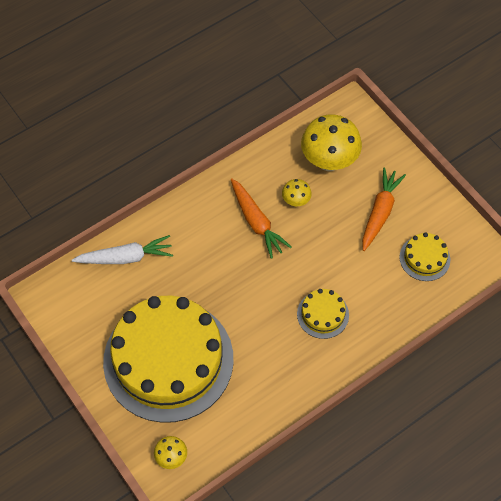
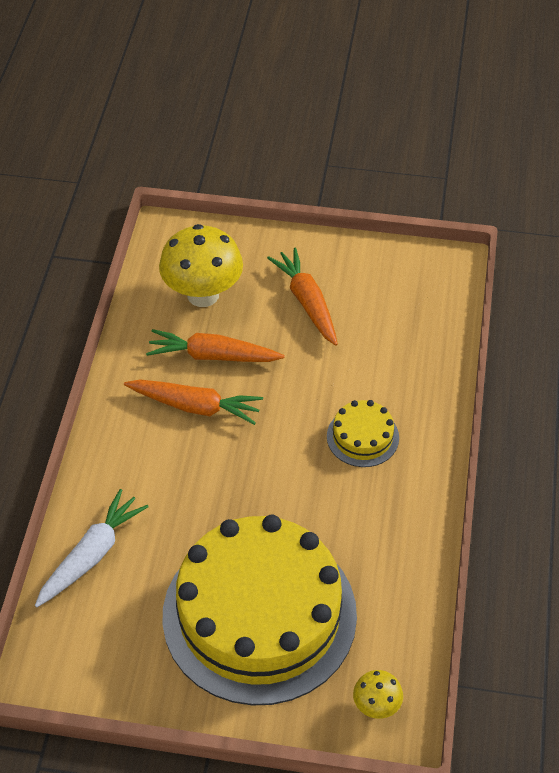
camera: 45 degrees left, 10 degrees down
(296, 201) = (213, 356): yellow mushroom -> orange carrot
(424, 258) = (396, 310): yellow cake -> none

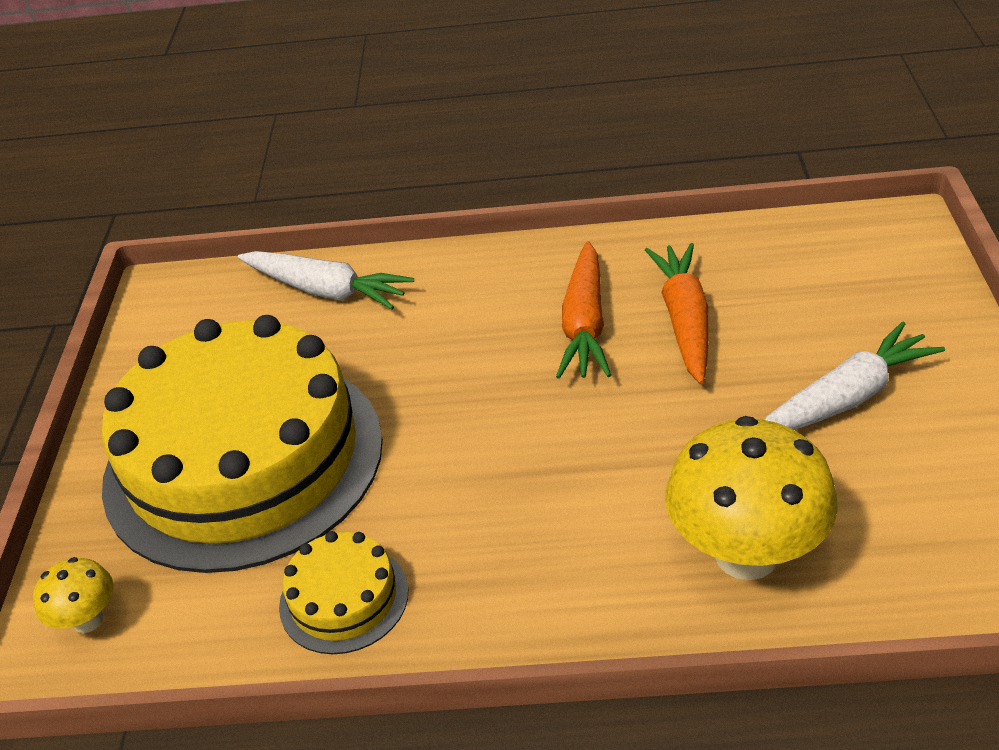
camera: 85 degrees right, 10 degrees down
(203, 295) = (798, 286): yellow mushroom -> yellow mushroom (746, 554)
(307, 302) = (846, 398): orange carrot -> white carrot
(362, 437) = (586, 518): yellow cake -> yellow cake (344, 598)

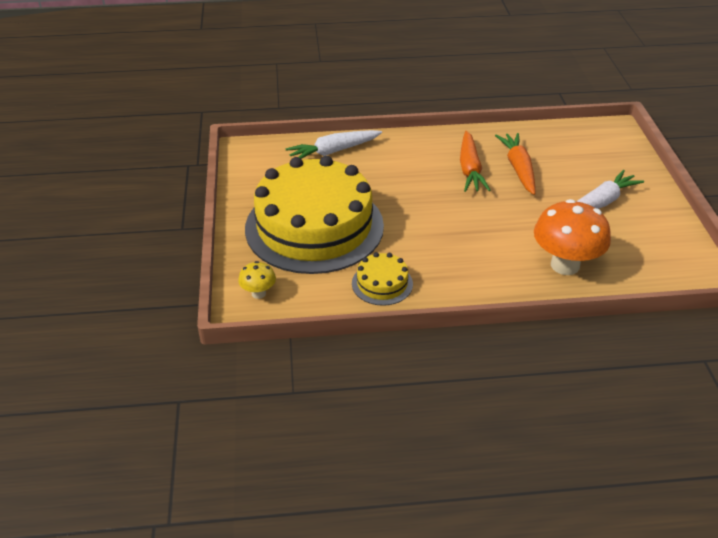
camera: 10 degrees left, 0 degrees up
(326, 290) = (333, 151): white carrot -> white carrot turned 135 degrees clockwise
(746, 554) = (565, 265): yellow mushroom -> orange mushroom

